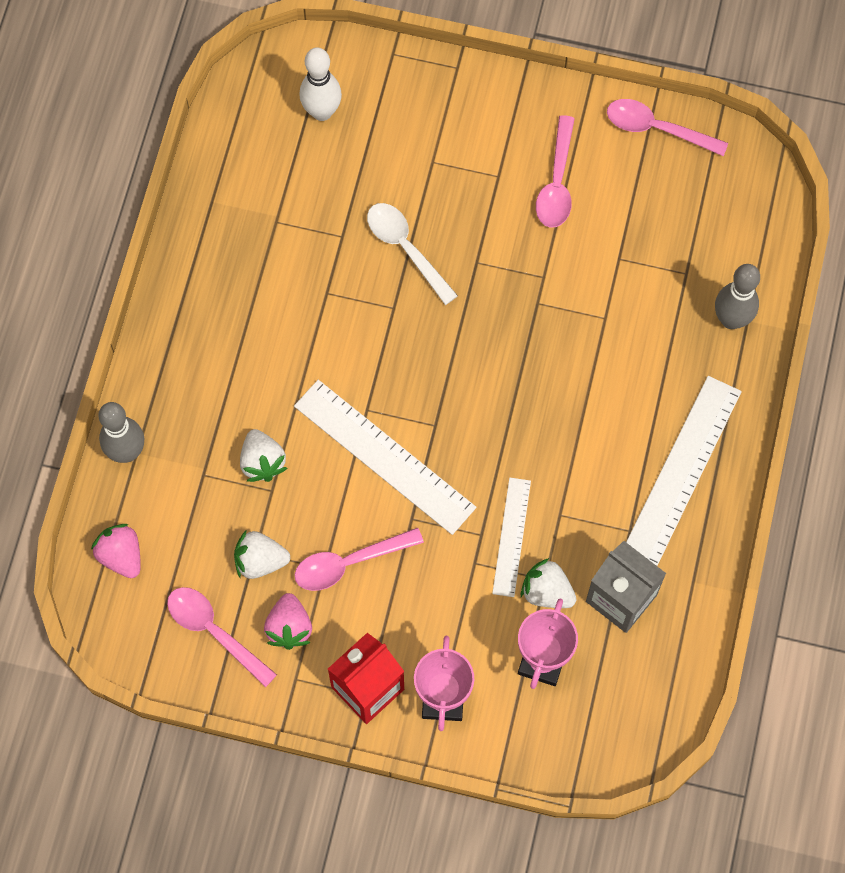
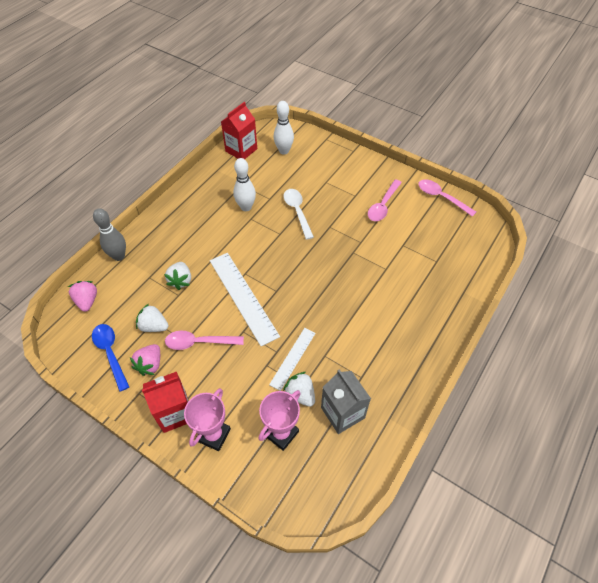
camera: 20 degrees right, 15 degrees down
(214, 632) = (110, 353): pink spoon -> blue spoon
(236, 137) = (241, 150): none -> red carton
(307, 270) = (246, 207): none -> white bowling pin
(681, 471) = (402, 355): white ruler -> none
(731, 319) = (455, 289): grey bowling pin -> none

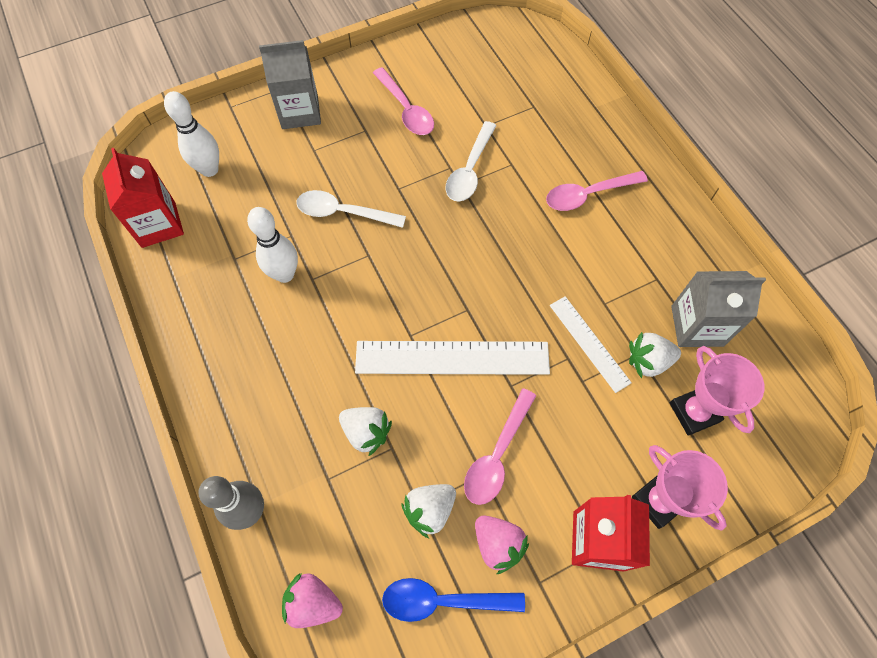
camera: 60 degrees left, 10 degrees up
(344, 165) = (300, 112): none -> grey carton
(366, 251) = (470, 170): none -> white spoon
(441, 197) = (438, 43): pink spoon -> pink spoon (588, 195)

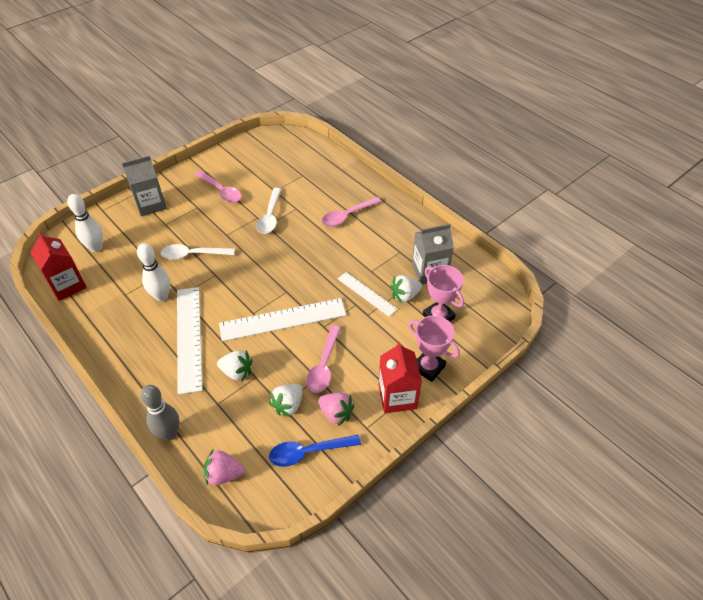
camera: 15 degrees left, 15 degrees down
(309, 355) = (189, 337): none -> white ruler

